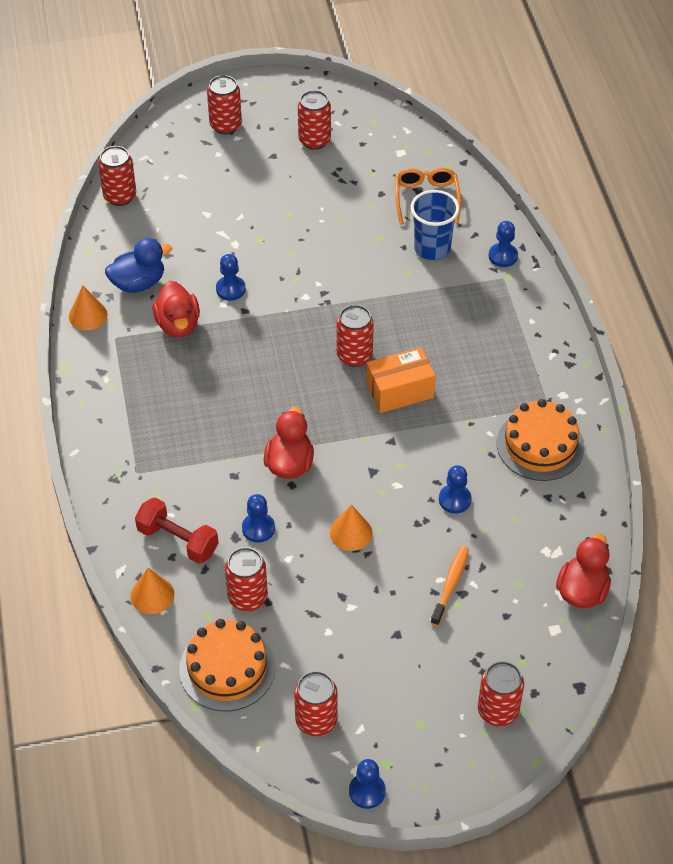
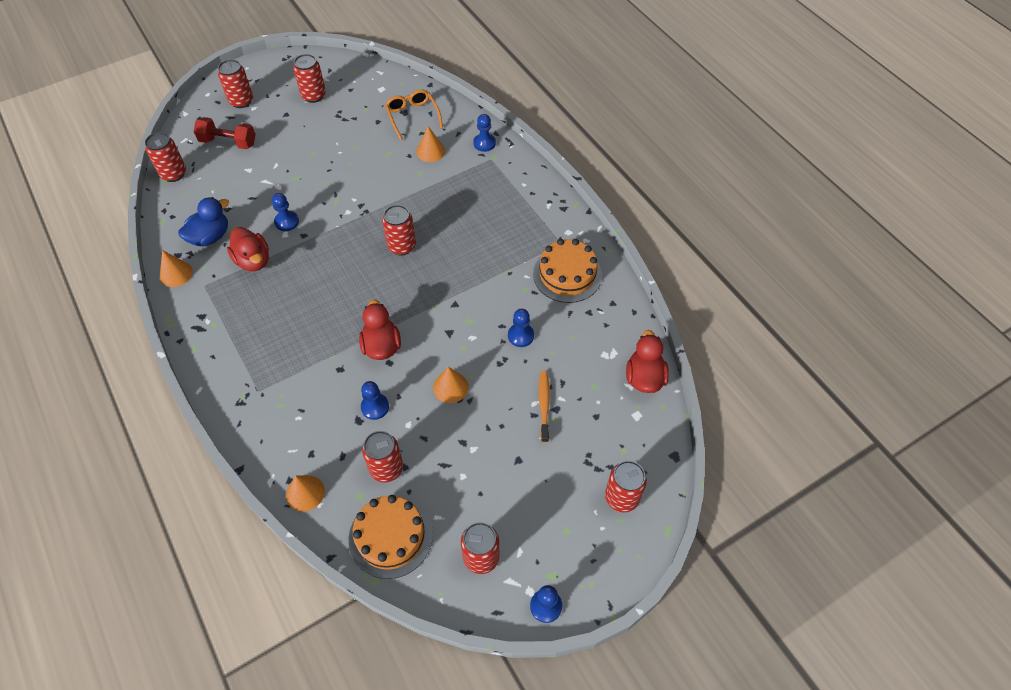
camera: 20 degrees left, 5 degrees up
(178, 540) = (311, 438): red dumbbell -> red dumbbell (228, 142)
(400, 391) = (446, 263): orange box -> none
(432, 248) = (430, 151): blue cup -> orange cone

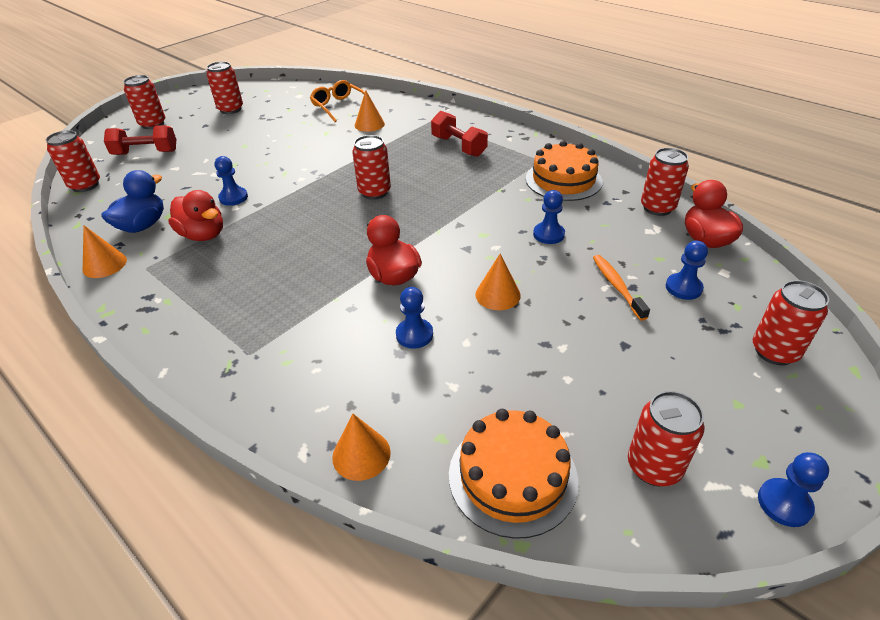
camera: 15 degrees left, 15 degrees down
(386, 469) = (463, 396): red can -> red can (657, 208)
(484, 143) = (420, 111): blue pawn -> blue pawn (683, 288)
(497, 204) = (458, 146): none -> red dumbbell

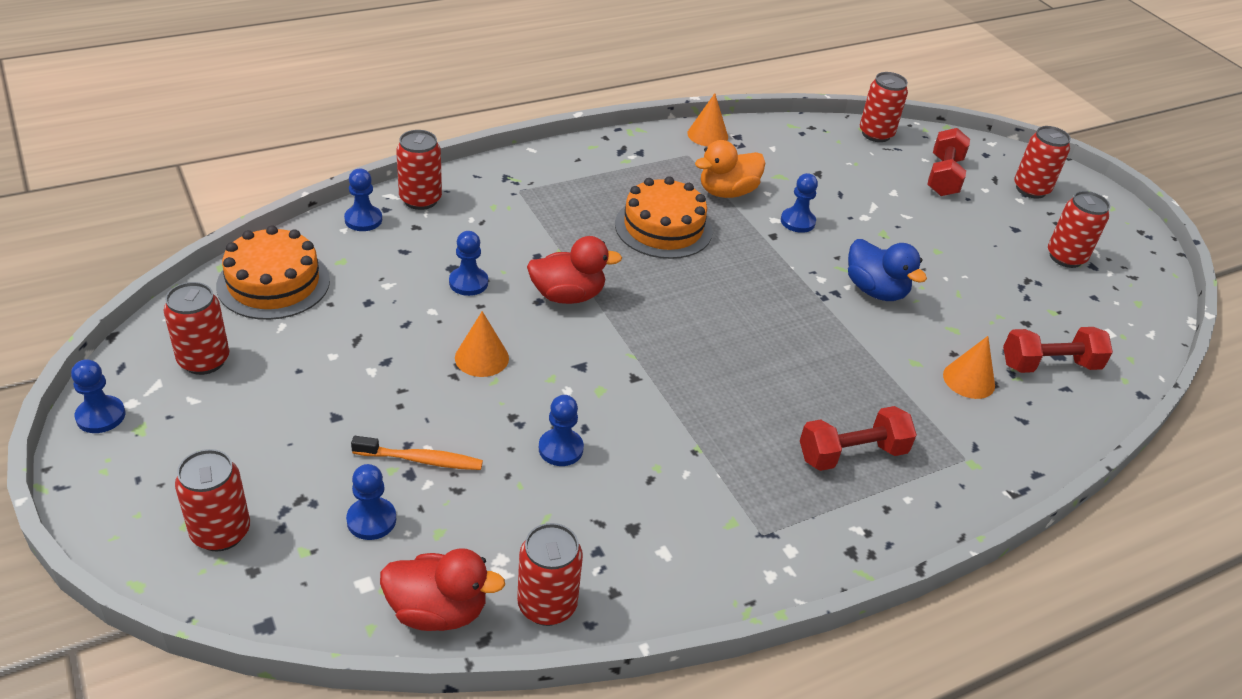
camera: 105 degrees right, 0 degrees up
(143, 226) = (768, 160): blue duck -> blue duck (875, 290)
(203, 235) = (727, 192): red duck -> orange duck
(339, 107) = (1049, 365): orange glasses -> red dumbbell
(361, 454) = (363, 220): orange cone -> blue pawn
(374, 192) = (753, 329): red can -> red can (420, 200)
(563, 180) = (687, 532): orange cake -> orange cake (663, 227)

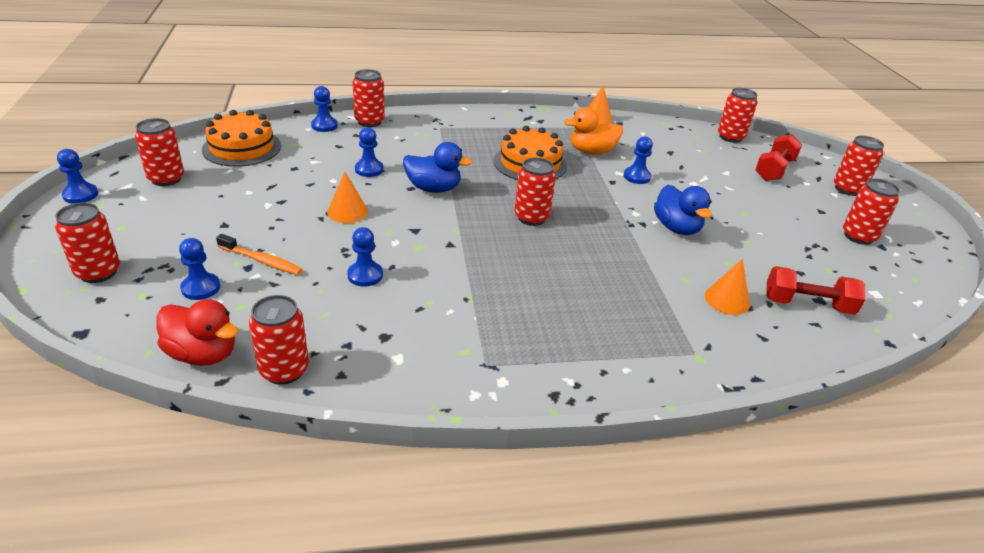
camera: 20 degrees right, 5 degrees down
(567, 295) = (433, 188): red duck -> blue duck
(708, 314) = (531, 217): none -> red can
(852, 454) = (594, 328): red dumbbell -> none

